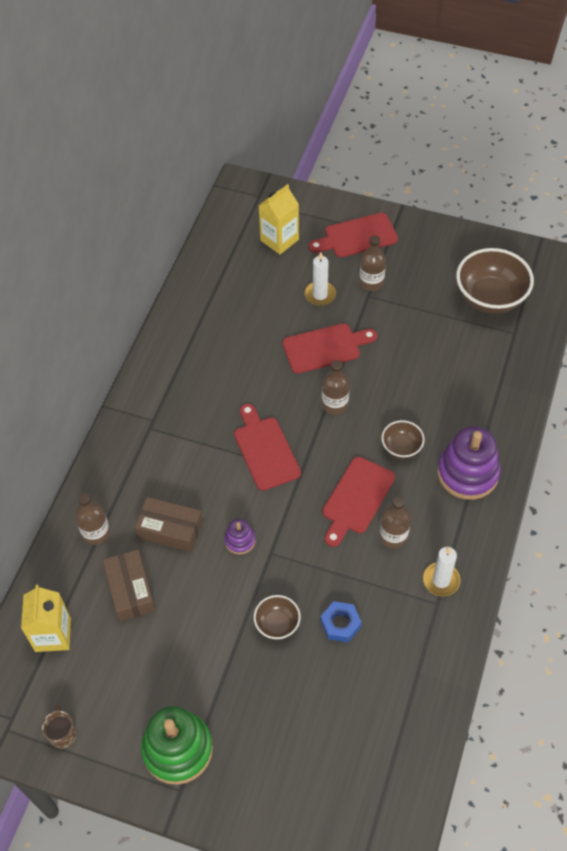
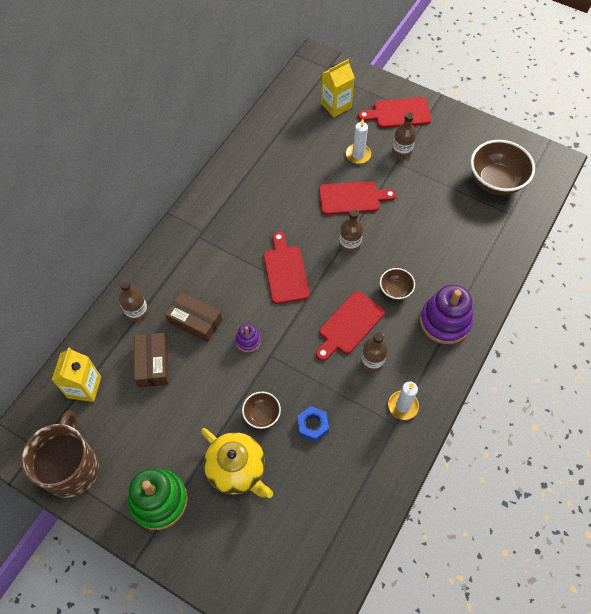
camera: 10 degrees right, 5 degrees up
(62, 733) = (72, 468): brown mug -> brown mug, size x2.44
(263, 694) = (237, 469): none -> yellow teapot

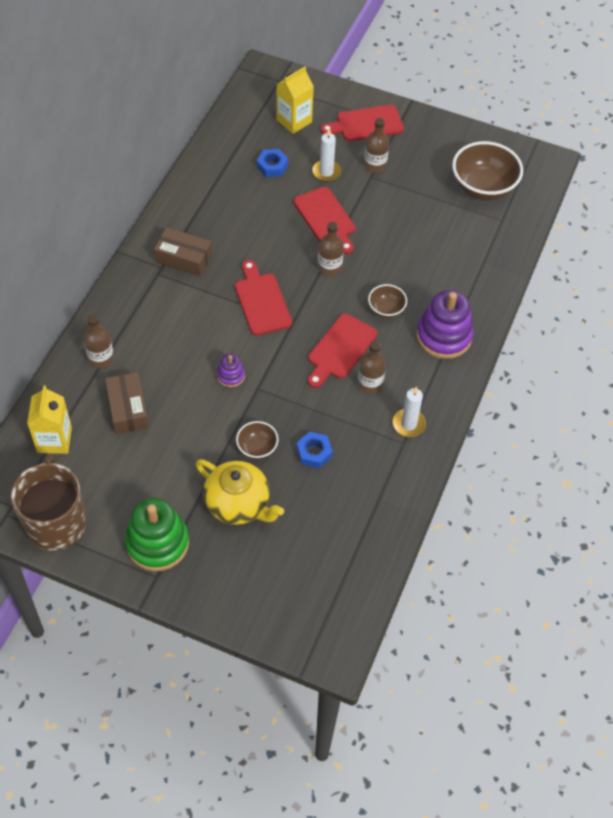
camera: 10 degrees left, 5 degrees down
(195, 321) = (168, 361): brown box -> brown box (183, 258)
(311, 145) = (272, 166): none -> blue nut
(352, 198) = (326, 218): red cutting board -> red cutting board turned 75 degrees clockwise

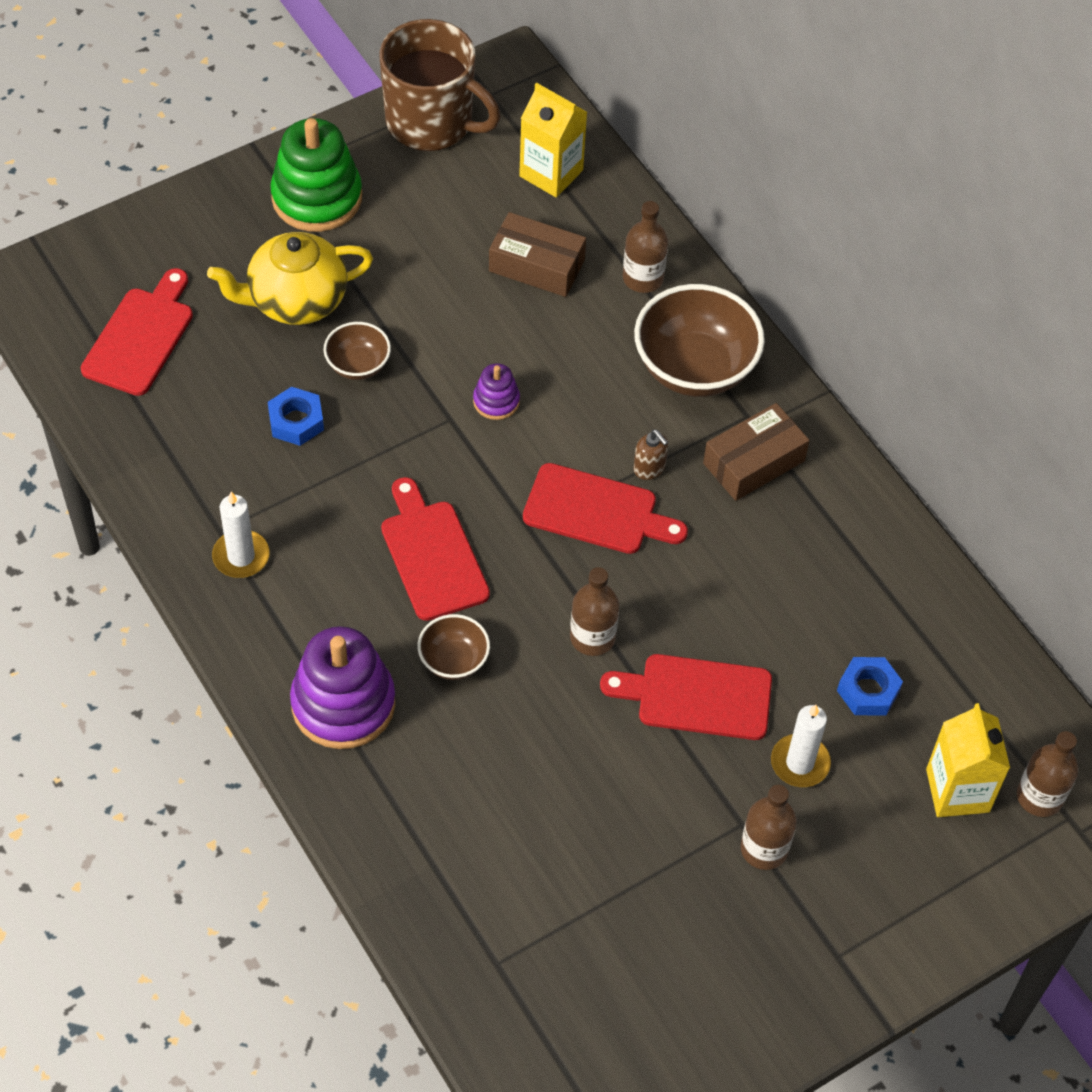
camera: 125 degrees right, 0 degrees up
(220, 294) = (649, 468): none -> brown soap dispenser
(366, 124) = (874, 903): red cutting board -> red cutting board (141, 337)
(370, 384) = (344, 553): brown bottle -> brown bottle (1039, 797)
(483, 188) = (589, 988): brown bowl -> brown bowl (694, 368)

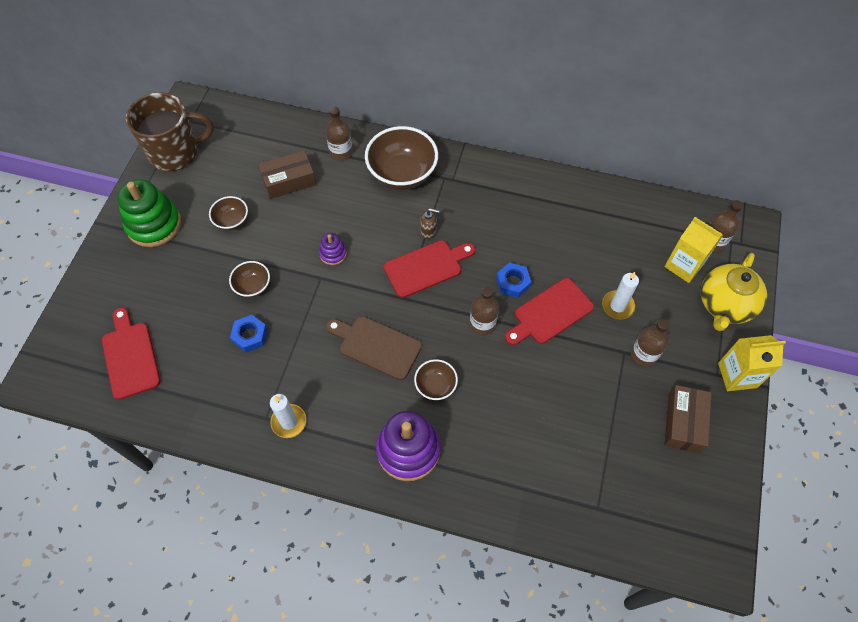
camera: 40 degrees left, 5 degrees up
(296, 301) = (192, 279): yellow teapot -> yellow teapot (724, 305)
(413, 264) = (232, 221): none -> brown bowl
(432, 555) = (376, 346): red cutting board -> brown cutting board
(551, 173) = (254, 136): yellow carton -> yellow carton (737, 375)
(754, 462) = (467, 195): brown box -> brown box (684, 422)
(868, 691) = (610, 253): blue nut -> blue nut (513, 282)

